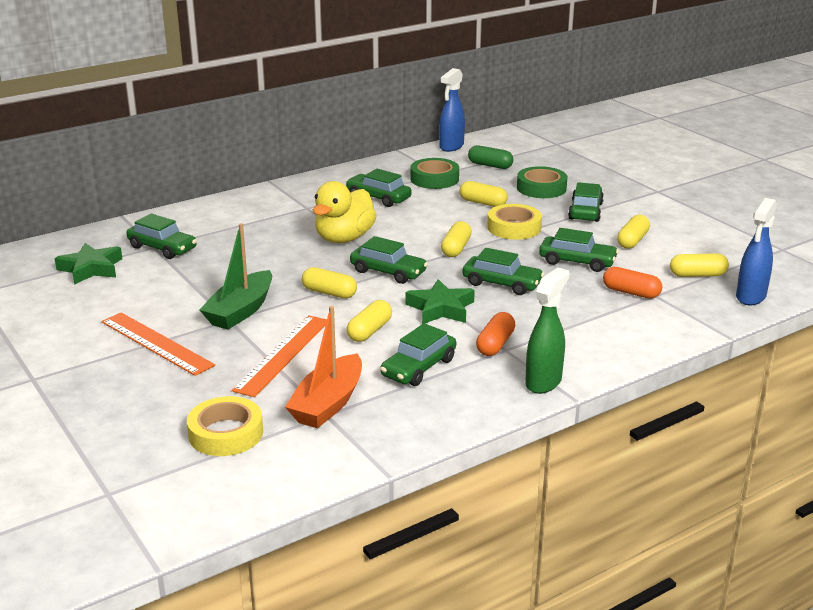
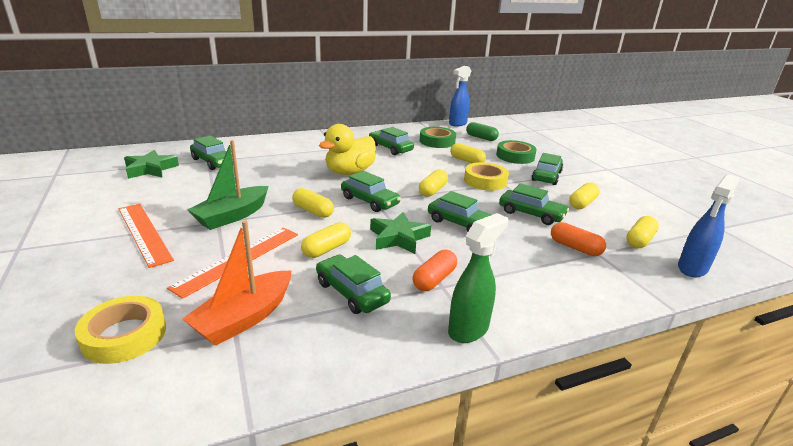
camera: 10 degrees right, 0 degrees up
(418, 367) = (351, 292): green car -> green car turned 90 degrees clockwise
(697, 275) = (639, 240): yellow capsule -> yellow capsule turned 60 degrees counterclockwise

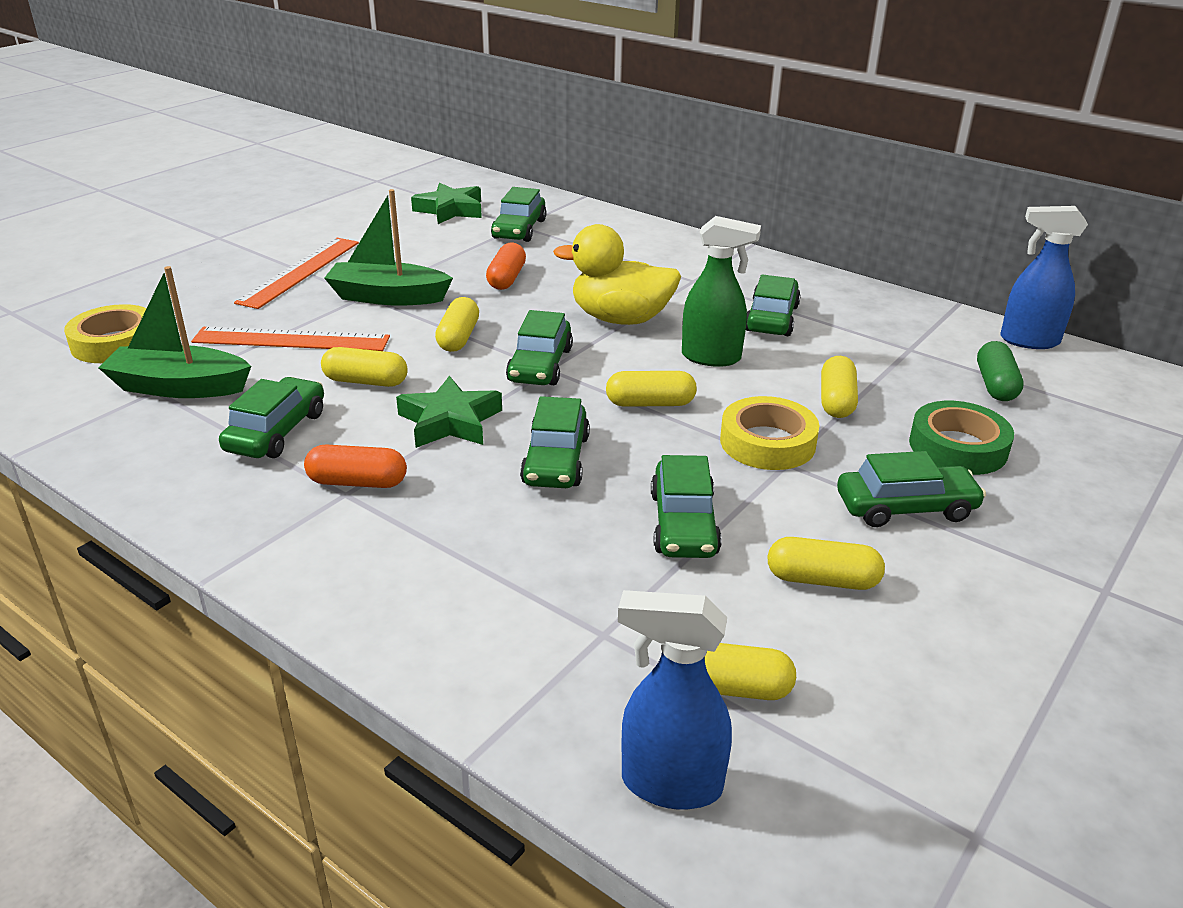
camera: 60 degrees right, 5 degrees up
(244, 318) = (179, 387): orange boat -> green boat
(437, 141) = (884, 347): green tape -> none
(469, 329) = (252, 542): green spray bottle -> green spray bottle (712, 358)
(575, 248) = (597, 601): orange capsule -> orange capsule (506, 279)

